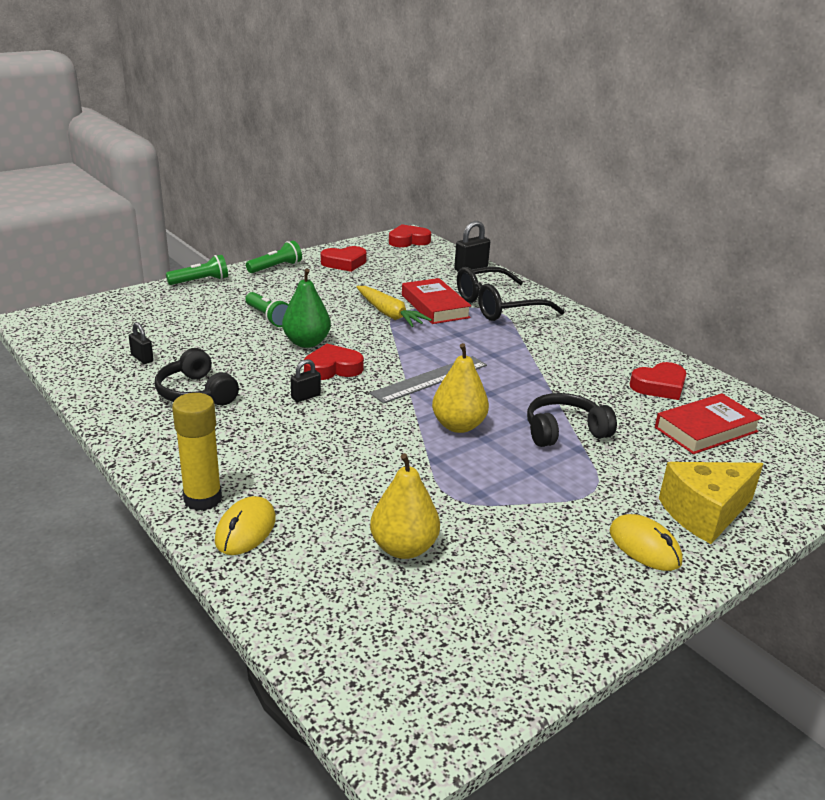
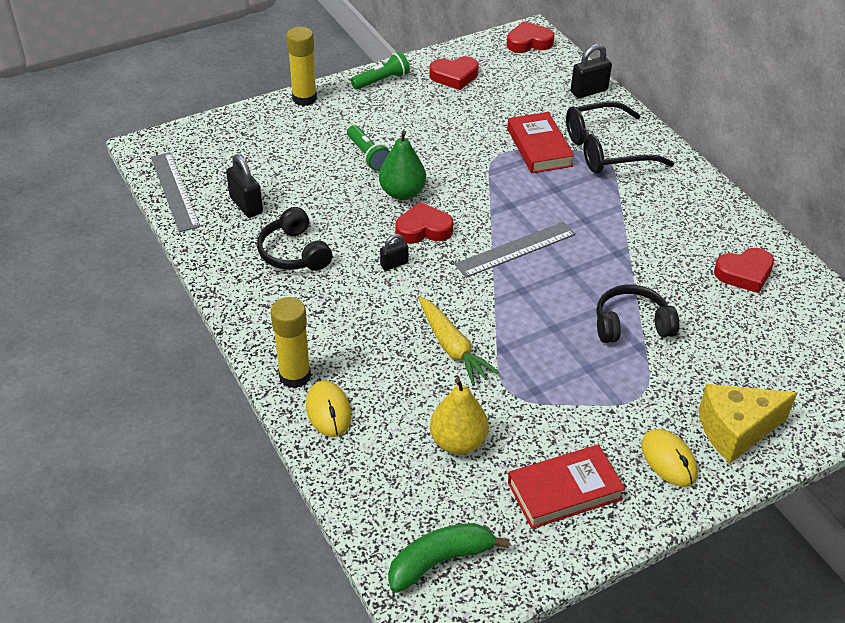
camera: 10 degrees right, 15 degrees up
(63, 351) = (174, 191): none -> grey ruler
(142, 358) = (246, 205): black padlock -> black padlock, size x1.62
(200, 281) = (304, 98): green flashlight -> yellow glue stick
(246, 530) = (328, 411): yellow mouse -> yellow mouse turned 45 degrees counterclockwise
(389, 314) = (490, 157): yellow carrot -> yellow carrot (452, 347)
(405, 677) = (440, 561): none -> green banana
(458, 426) = (531, 310): yellow pear -> none
(706, 429) = (772, 333): red book -> red book (564, 491)

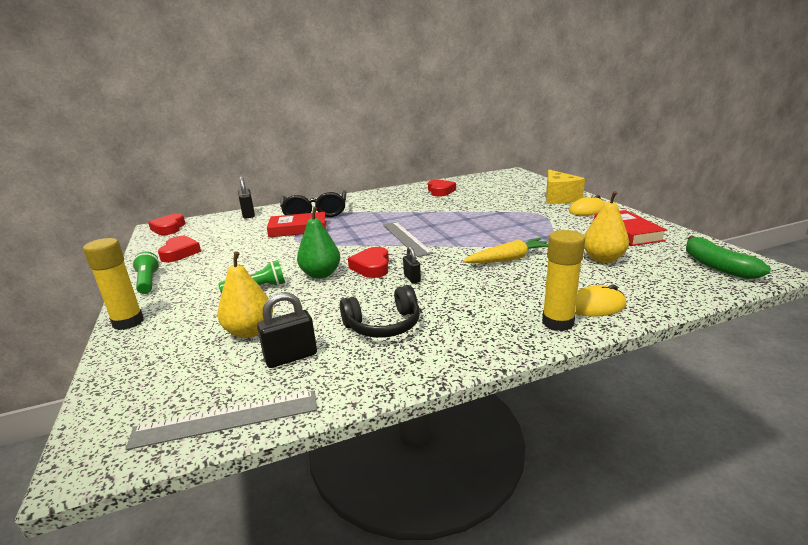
camera: 80 degrees left, 20 degrees down
(286, 172) = (250, 331): none -> yellow pear
(631, 325) = (481, 213): black headphones -> none

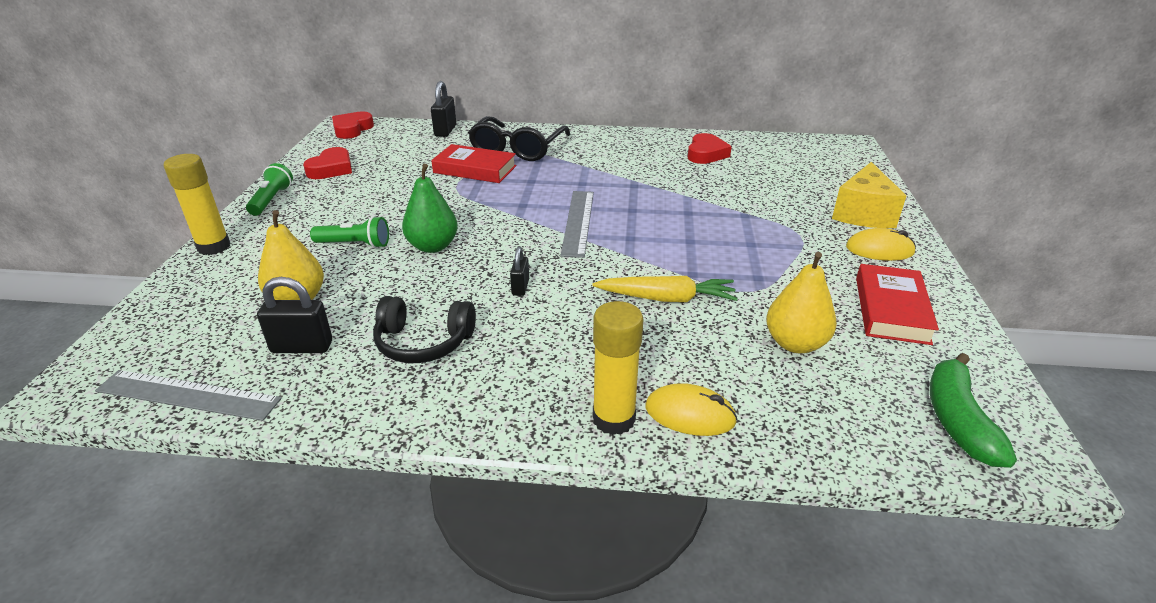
camera: 25 degrees right, 10 degrees up
(372, 267) = (495, 254): red heart -> none

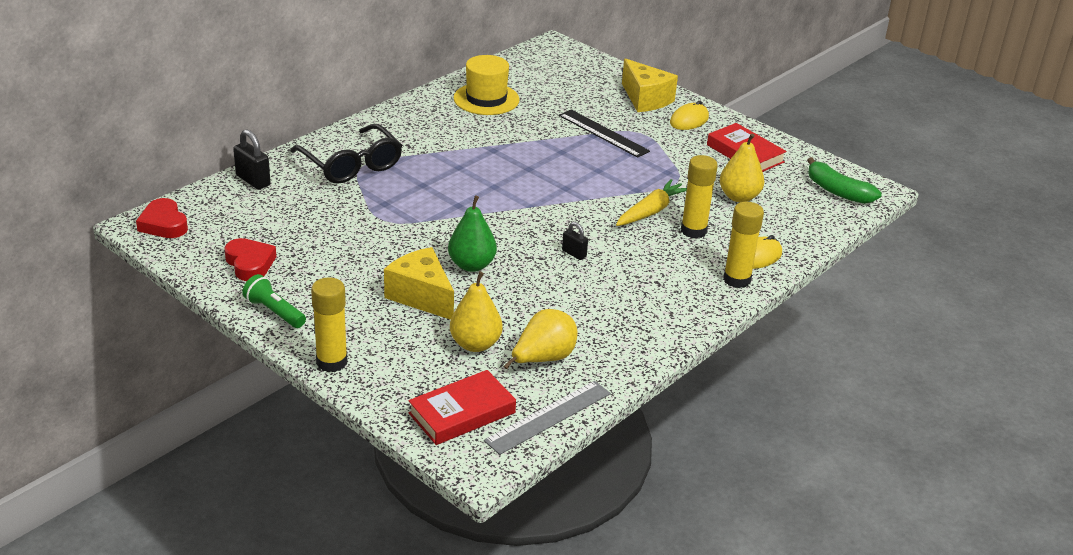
camera: 55 degrees left, 0 degrees up
(302, 347) = (543, 359): black padlock -> yellow pear
(355, 244) = (421, 296): green flashlight -> yellow cheese
(423, 342) = (594, 312): black headphones -> none
(475, 169) = (362, 199): red book -> red book (462, 413)
(578, 222) = (517, 196): grey ruler -> none
(672, 341) = (693, 231): none -> yellow glue stick
(706, 154) = (486, 99): red heart -> yellow hat
(759, 218) = (603, 133): none -> black ruler

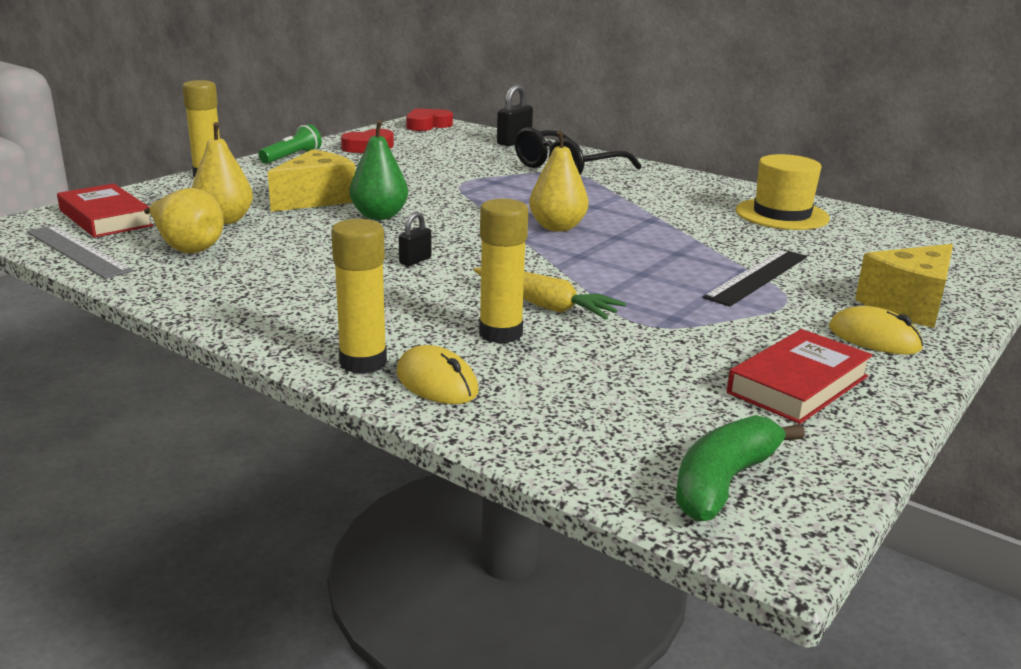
camera: 85 degrees right, 10 degrees down
(739, 197) = (630, 373): yellow pear -> yellow pear (557, 227)

